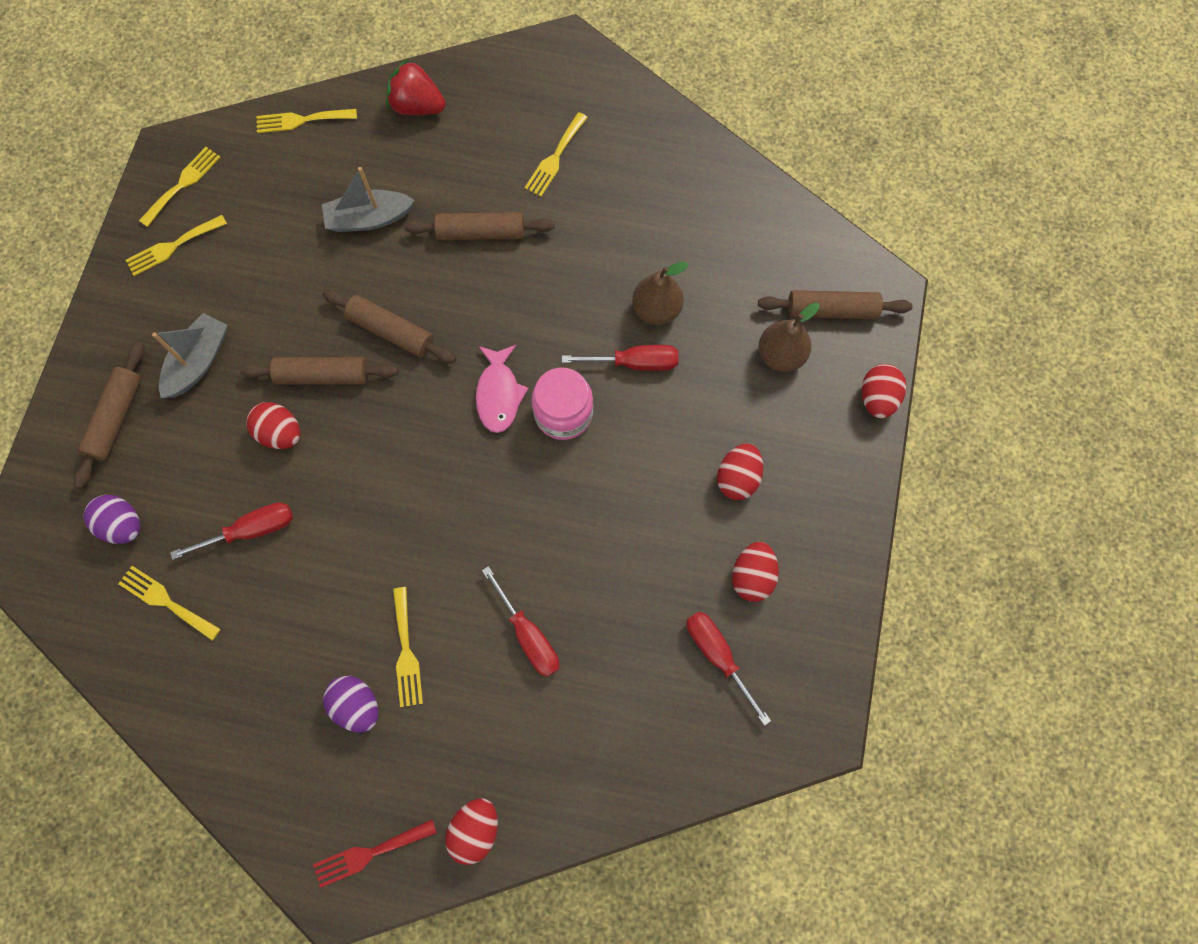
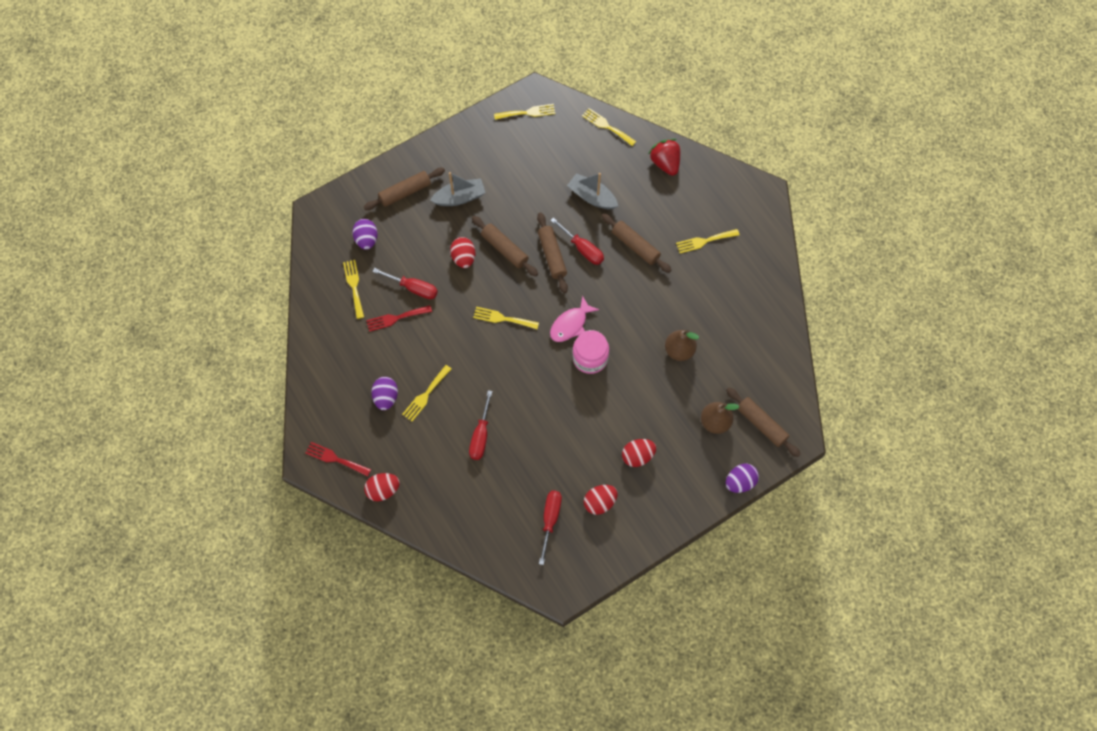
camera: 45 degrees right, 5 degrees down
(172, 246) = (497, 137): yellow fork -> yellow fork (502, 318)
(266, 590) = (396, 318): none -> red fork
(634, 363) = (644, 365): red screwdriver -> red screwdriver (582, 248)
(877, 398) = (740, 482): red egg -> purple egg

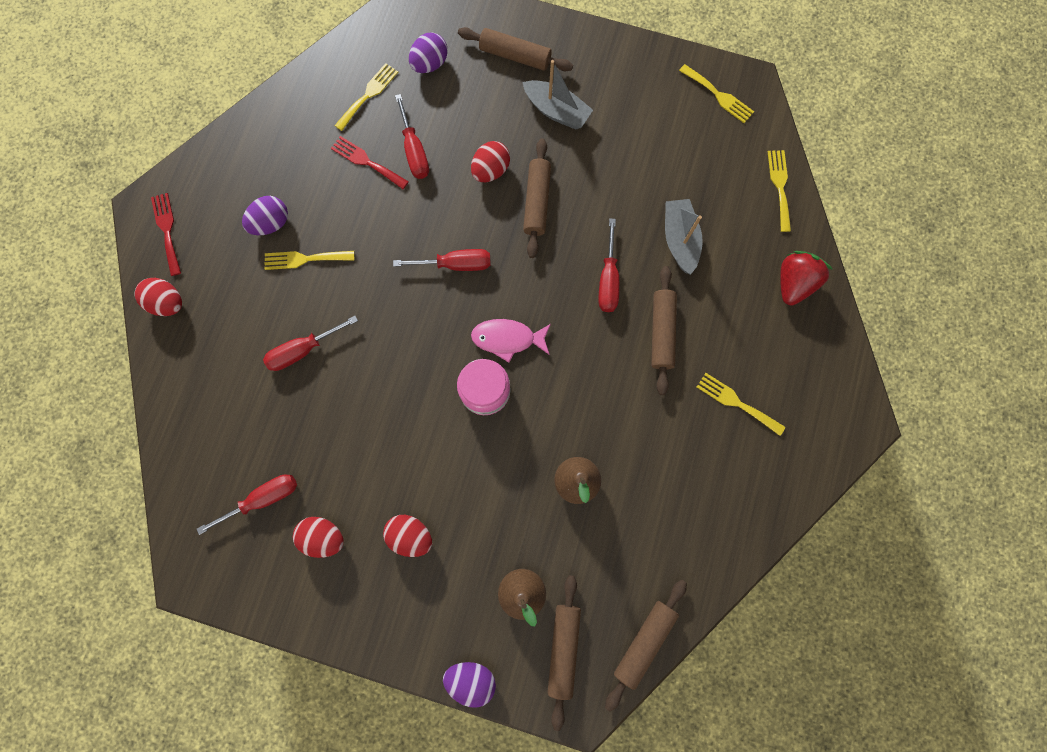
camera: 50 degrees right, 10 degrees up
(502, 318) = (455, 264): yellow fork -> red screwdriver
(552, 256) = (571, 255): brown rolling pin -> brown rolling pin (644, 641)

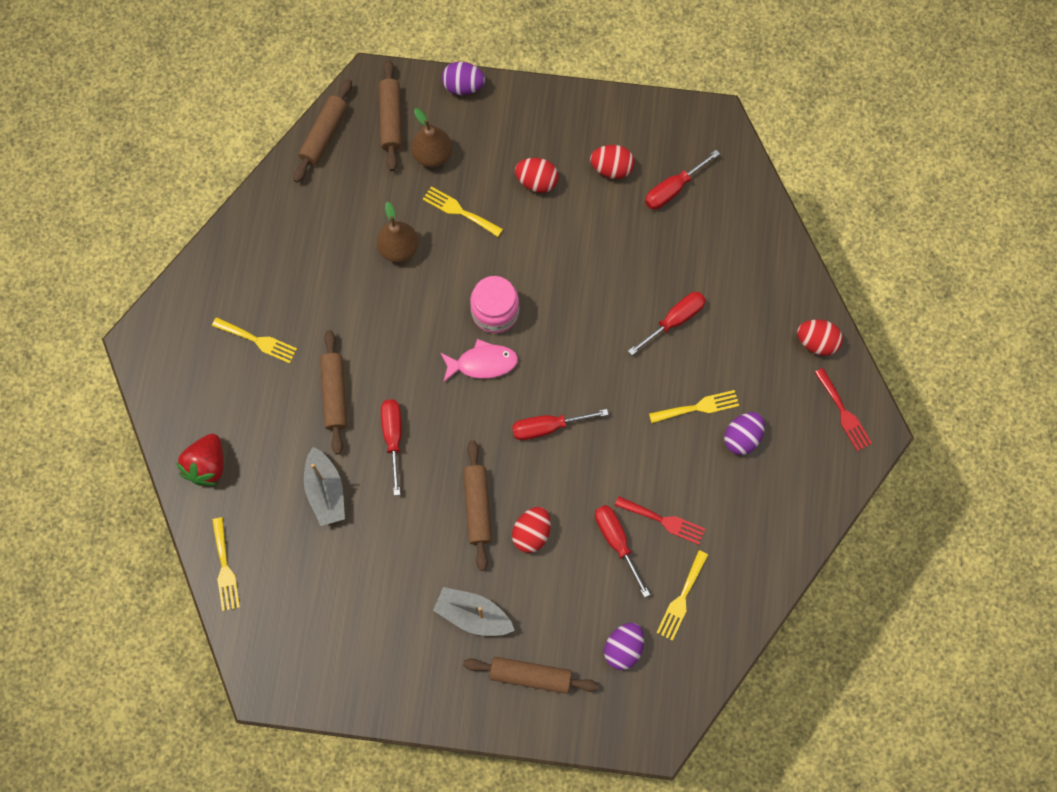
camera: 170 degrees right, 5 degrees down
(718, 95) = (297, 666): yellow fork -> yellow fork (459, 211)

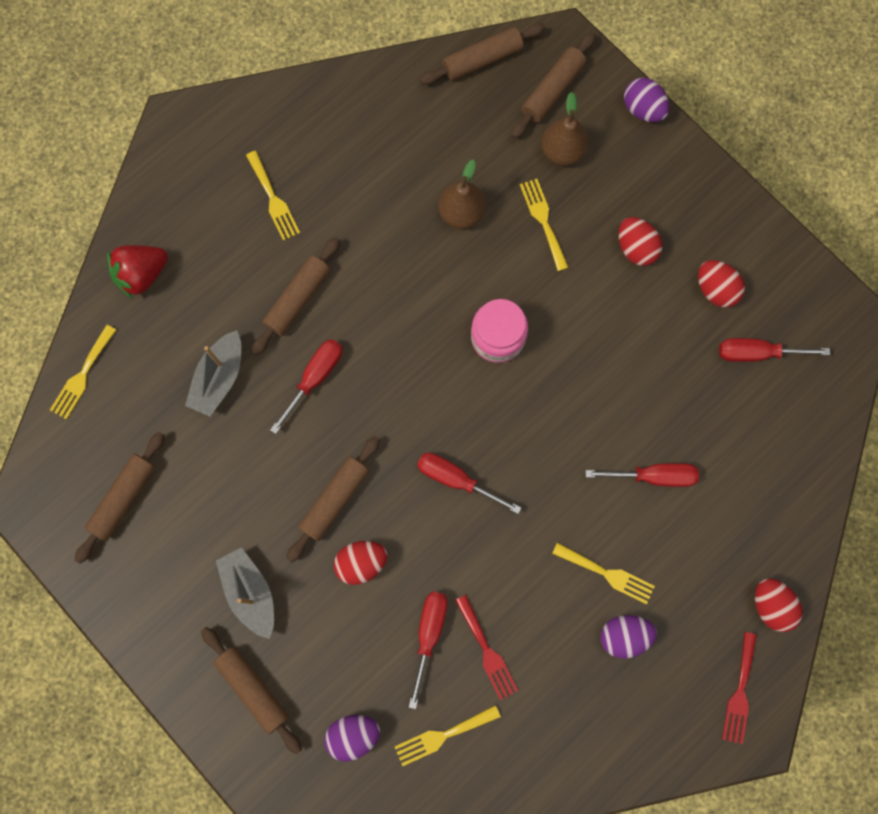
camera: 40 degrees right, 5 degrees up
(329, 626) = (124, 498): none -> brown rolling pin
(482, 363) = (448, 375): pink fish -> none

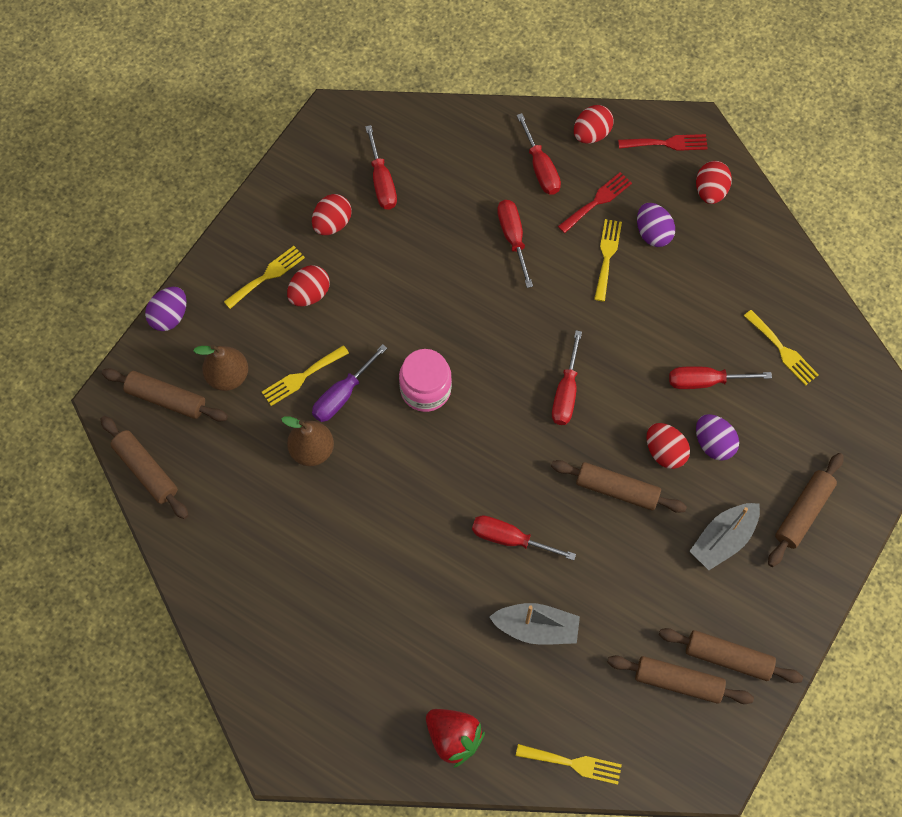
camera: 105 degrees left, 10 degrees down
(273, 199) = (341, 630): yellow fork -> yellow fork (267, 276)
(297, 299) = (437, 577): brown rolling pin -> brown rolling pin (728, 658)
(353, 735) = (809, 420): purple egg -> purple egg (713, 443)
(487, 651) = (702, 333): red fork -> red fork (597, 201)
(513, 255) = (343, 394): none -> purple screwdriver
(664, 723) = (710, 191): none -> red egg
(738, 532) = (540, 167): none -> red screwdriver

